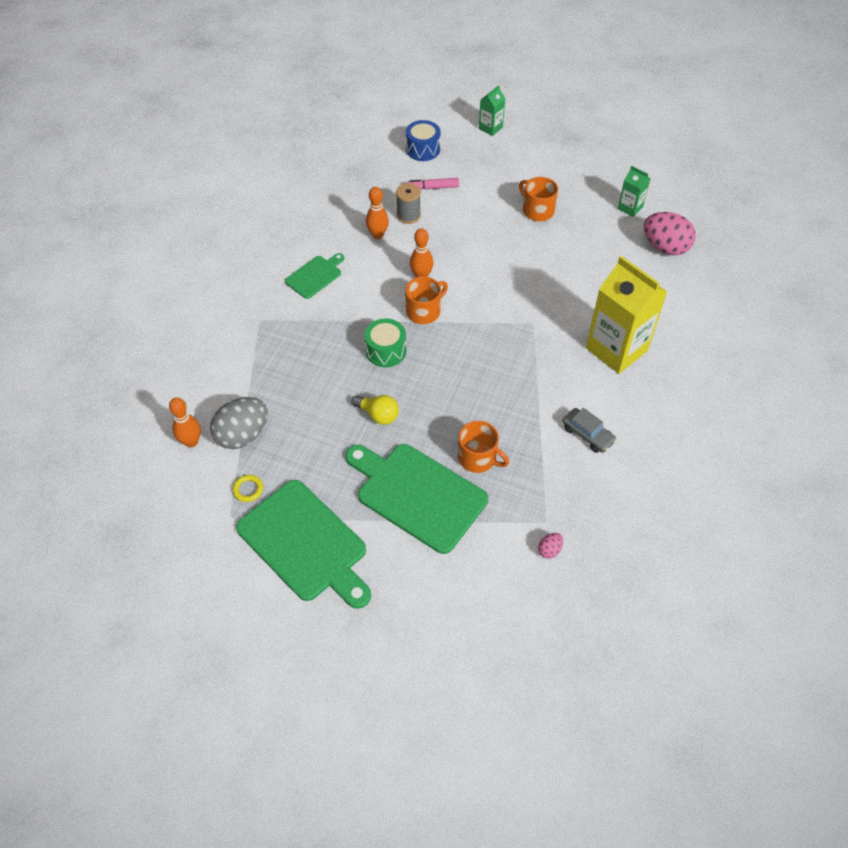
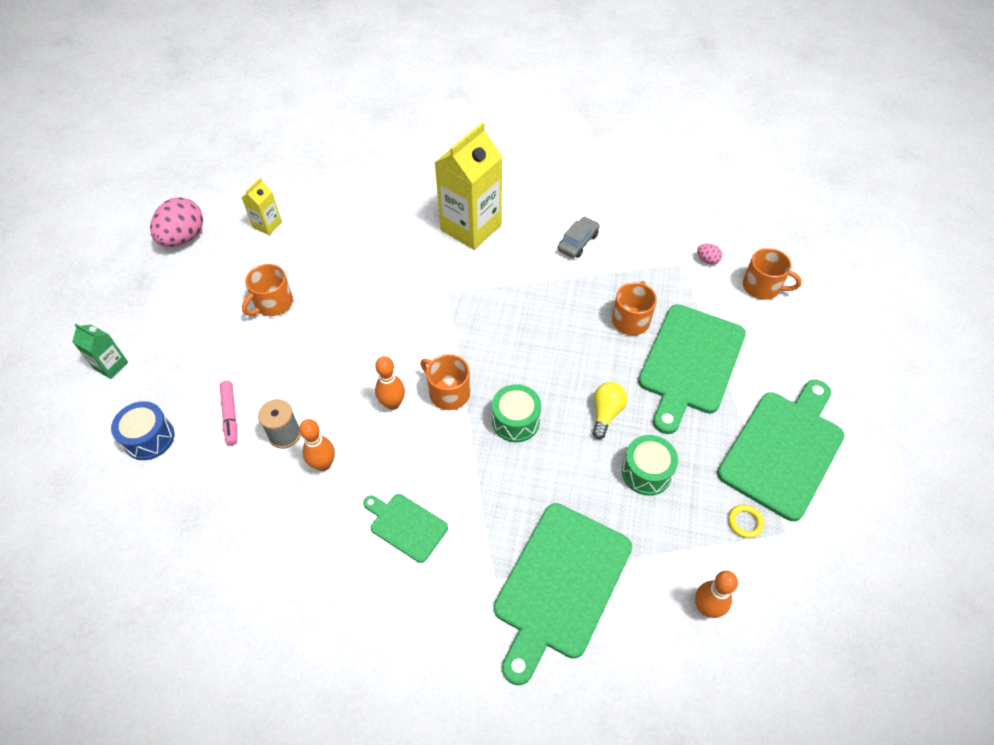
camera: 100 degrees left, 0 degrees up
(241, 356) = (560, 585): none -> green cutting board
(243, 435) = (677, 548): grey egg -> none
(314, 431) = (646, 472): none -> green drum
(503, 594) = (762, 287): none -> orange mug
(630, 208) = (267, 225): green carton -> yellow carton
(665, 247) = (327, 197): pink egg -> pink egg (183, 238)

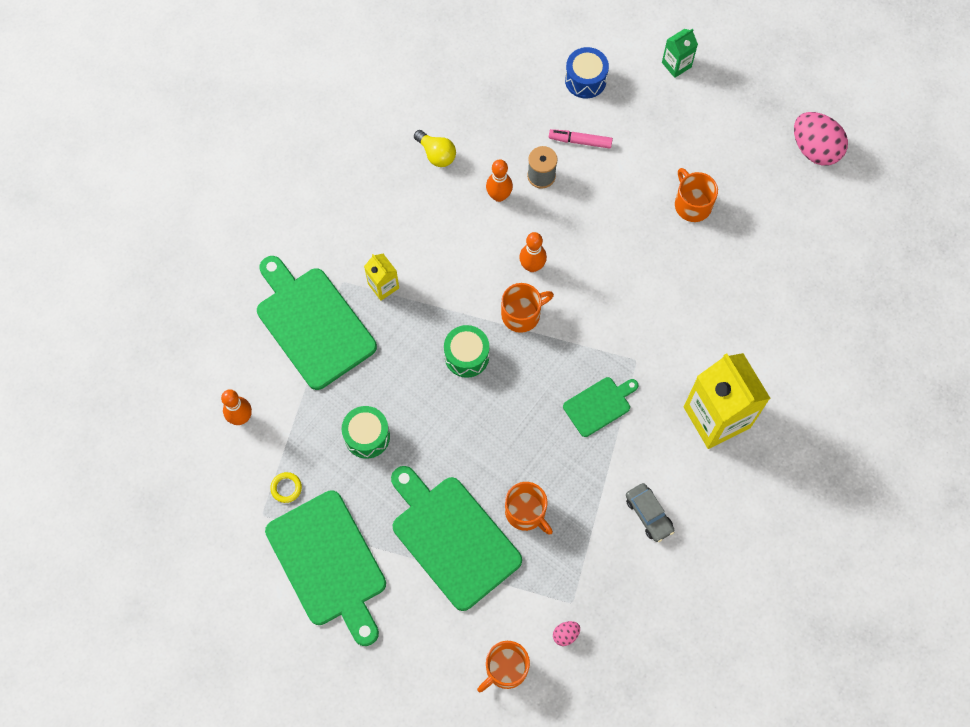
camera: 115 degrees right, 15 degrees up
(267, 225) = (802, 226): yellow carton -> yellow carton (383, 286)
(406, 526) = (415, 236): green cutting board -> green cutting board (599, 405)
(606, 413) = (437, 434): yellow light bulb -> yellow light bulb (436, 154)

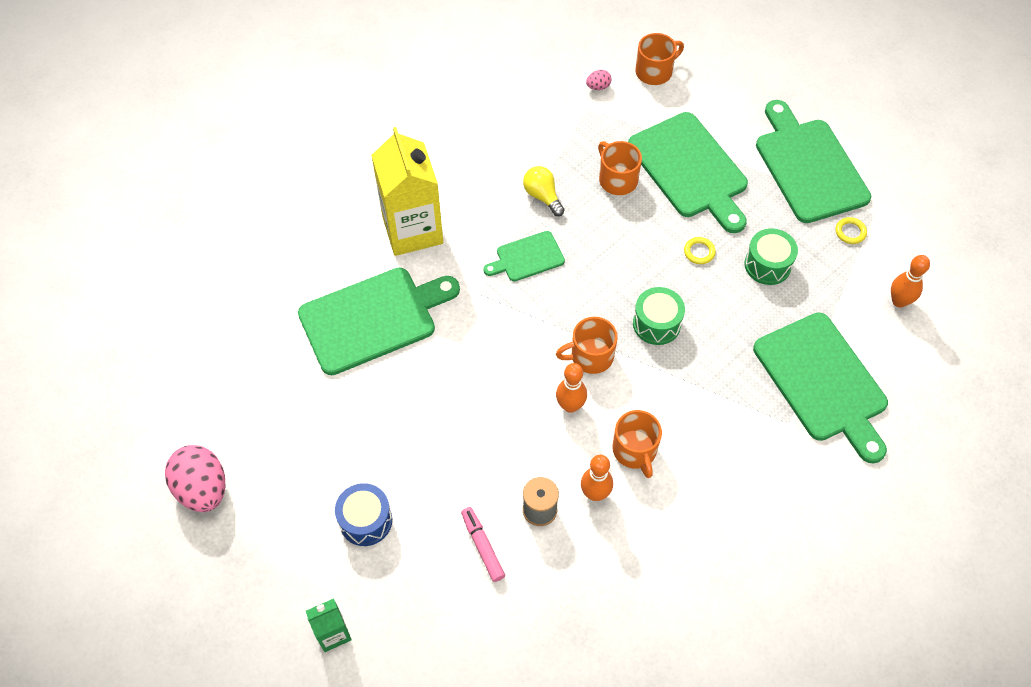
camera: 170 degrees left, 10 degrees down
(383, 286) = (741, 410): yellow carton -> none
(434, 439) = (699, 252): none -> yellow ring
(436, 154) = (665, 560): yellow light bulb -> yellow light bulb (542, 196)
(580, 141) = (482, 546): pink marker -> pink marker turned 135 degrees counterclockwise
(585, 80) = (457, 632): blue drum -> blue drum (366, 520)
(648, 514) = (502, 161): grey car -> none
(692, 204) = (370, 446): orange mug -> orange mug (635, 450)
(725, 318) = (373, 318): none -> green cutting board

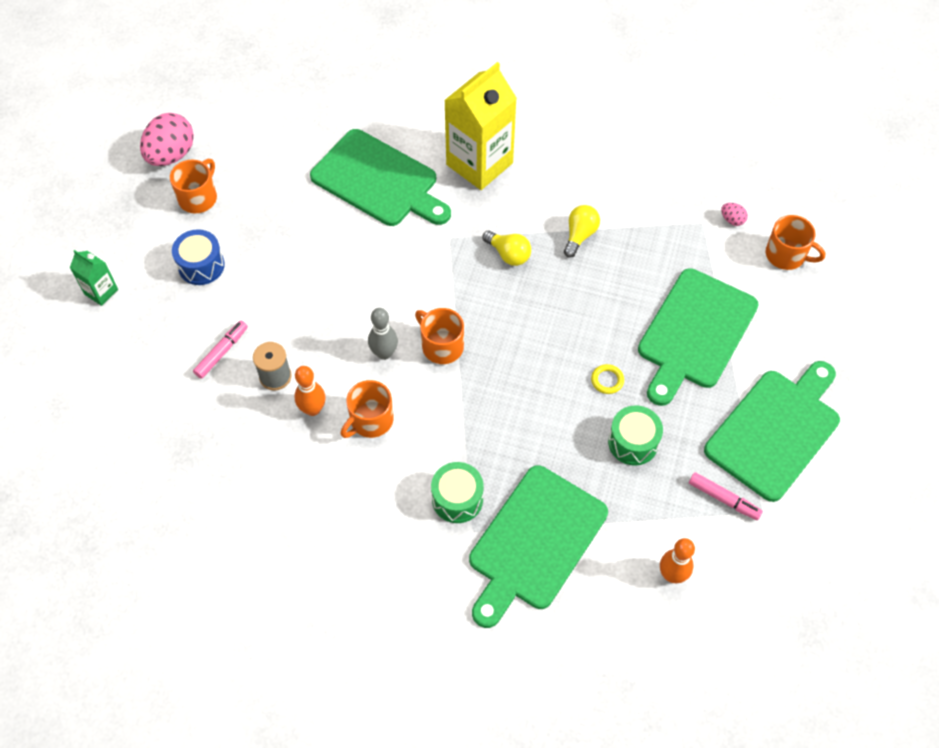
camera: 60 degrees right, 0 degrees up
(527, 257) = (508, 254): green cutting board -> yellow light bulb
(570, 405) = (384, 353): orange bowling pin -> grey bowling pin
(617, 179) = (639, 282): orange mug -> orange mug (198, 198)
(656, 324) = (507, 380): green drum -> green drum (457, 499)
(850, 232) = (723, 499): yellow ring -> pink marker

